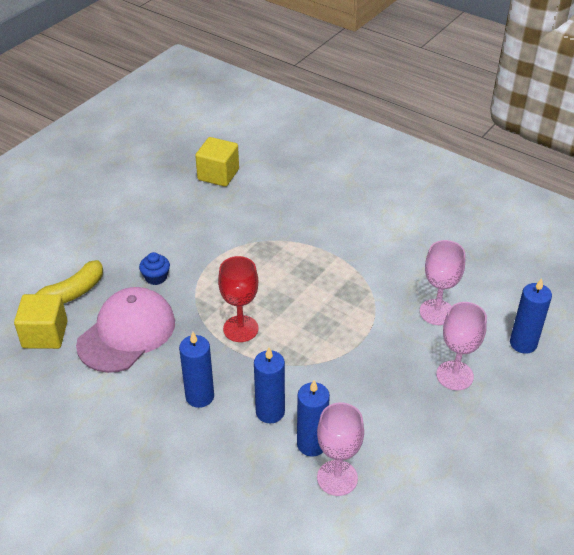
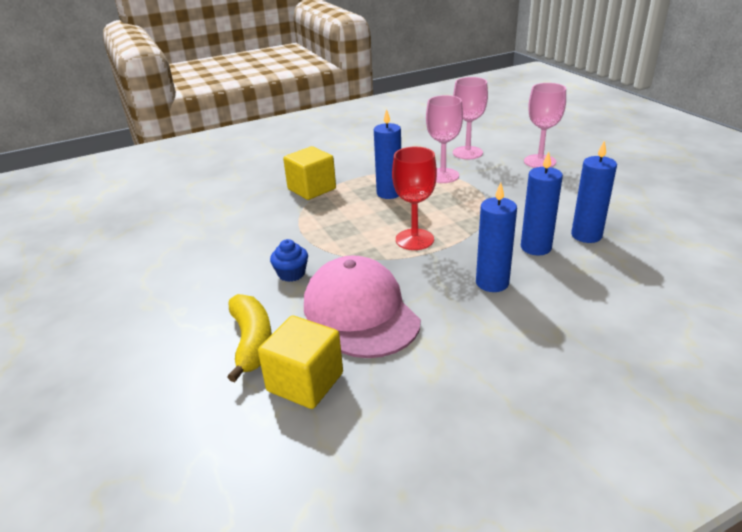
camera: 60 degrees left, 10 degrees down
(218, 174) = (183, 205): yellow cube -> yellow cube (312, 189)
(337, 478) = (631, 232): pink goblet -> pink goblet (443, 175)
(523, 343) = (523, 133): blue candle -> blue candle (389, 193)

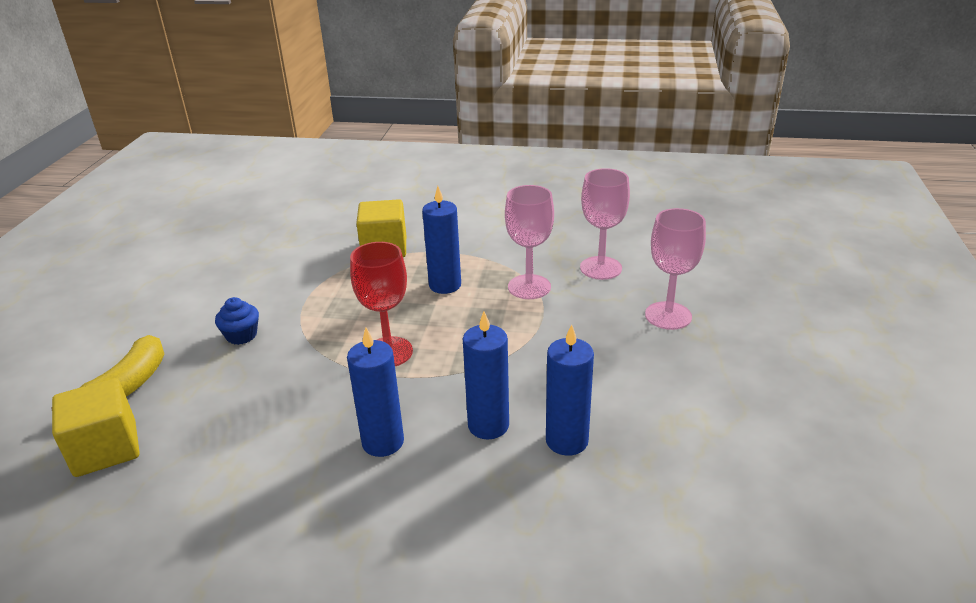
camera: 35 degrees right, 0 degrees up
(360, 312) = (234, 406): pink cap -> none

